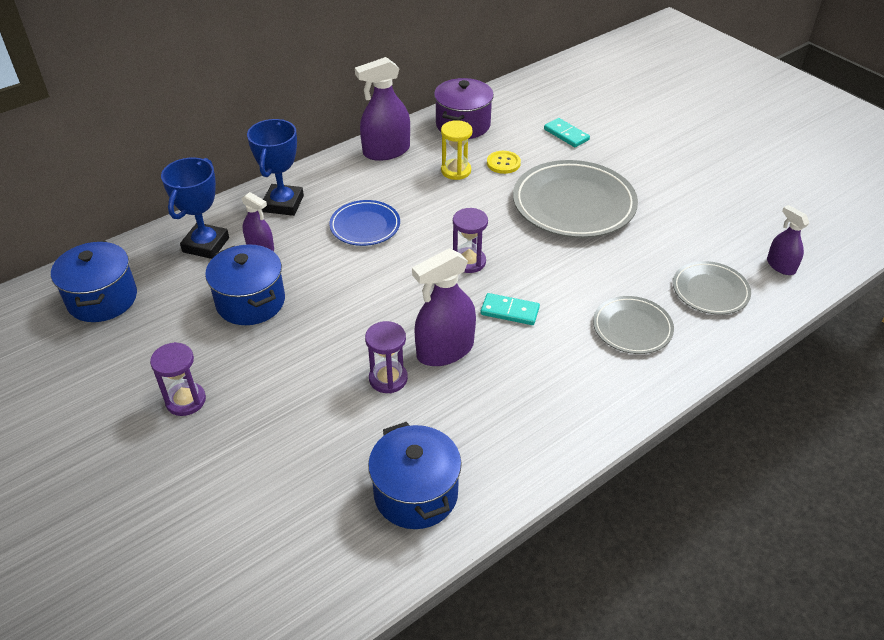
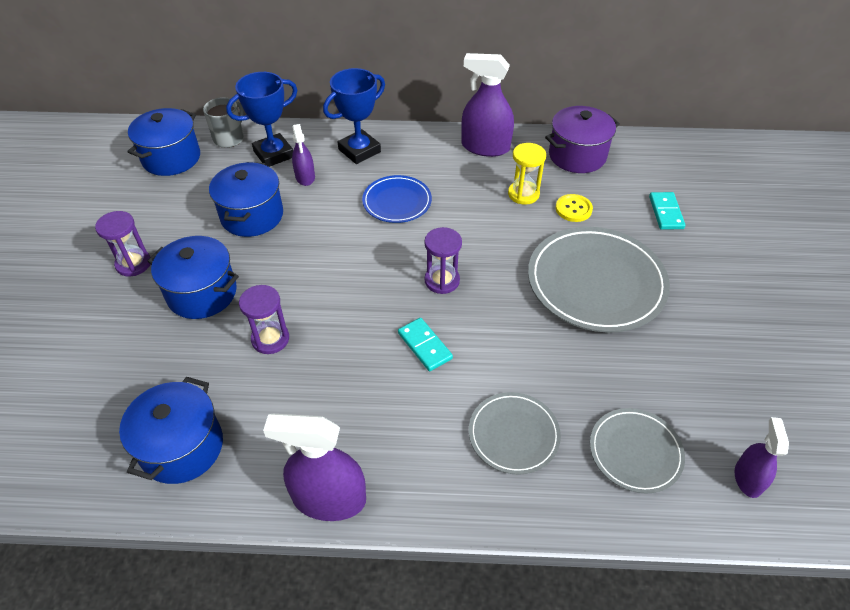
camera: 40 degrees right, 5 degrees up
(142, 253) = (229, 138): none -> grey mug
(284, 383) = (202, 293): none -> blue pot
(445, 350) = (336, 345): purple spray bottle -> purple spray bottle (329, 499)

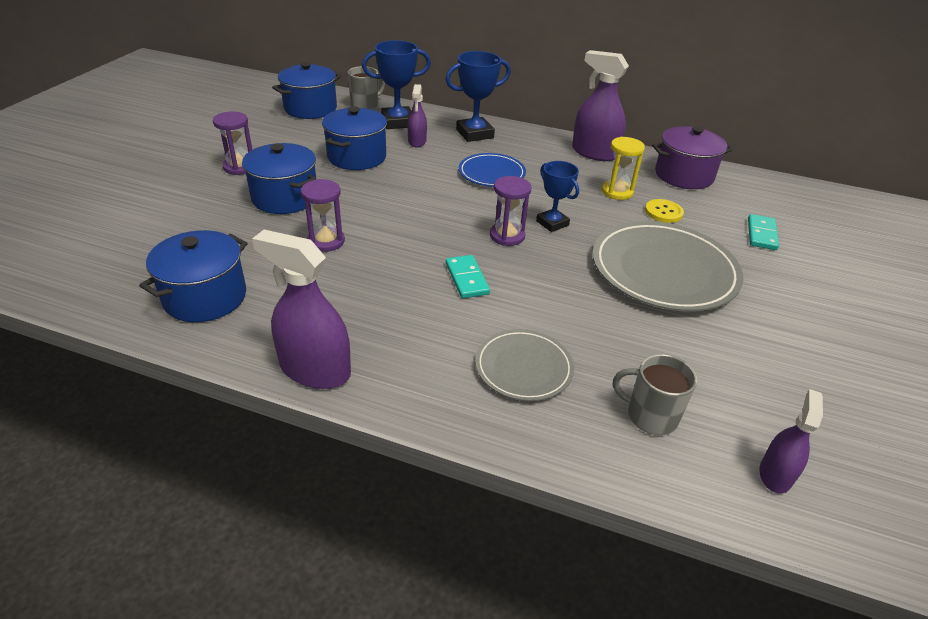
camera: 15 degrees right, 10 degrees down
(478, 252) = (552, 223): none -> blue trophy
(635, 452) = (650, 416): grey plate -> grey mug

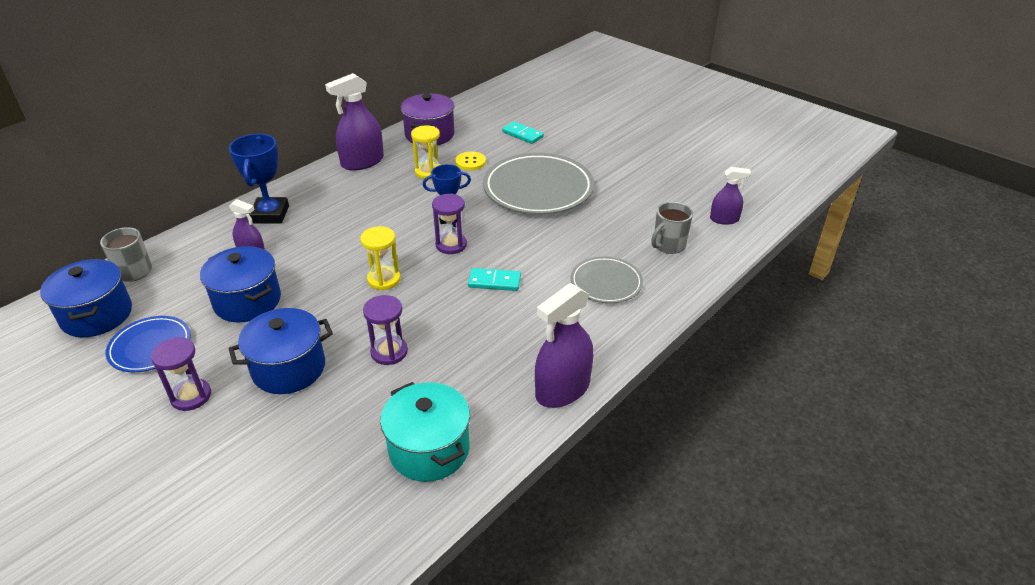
camera: 65 degrees left, 0 degrees up
(205, 297) = (429, 449): blue pot -> turquoise pot
(397, 122) = (198, 257): blue trophy -> none
(425, 211) = (384, 279): none -> yellow hourglass
(492, 173) = (350, 225): blue plate -> blue plate (150, 347)
(775, 474) = (724, 219): purple spray bottle -> purple spray bottle turned 135 degrees clockwise

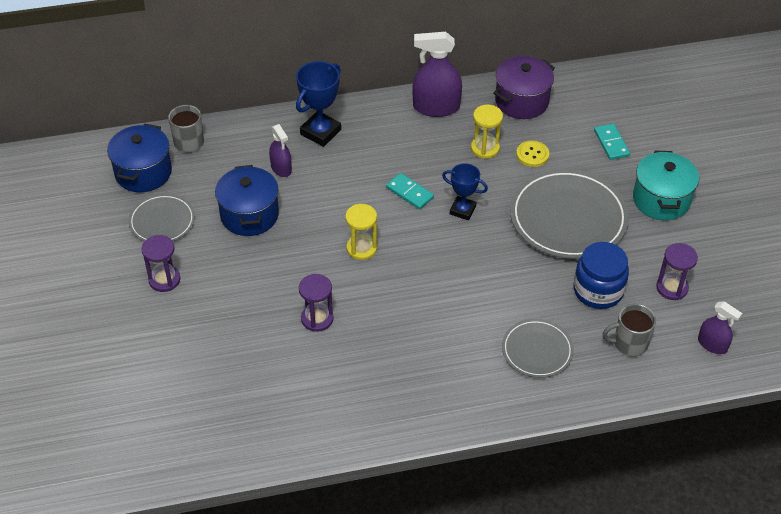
camera: 35 degrees right, 10 degrees up
(150, 347) = (162, 221): blue plate -> grey plate
(289, 368) = (240, 293): blue pot -> none
(429, 449) = (286, 414): turquoise pot -> turquoise pot (661, 200)
(451, 245) = (441, 241): purple hourglass -> purple hourglass (672, 288)
(494, 281) = (446, 298): turquoise domino -> turquoise domino (410, 193)
(562, 389) = (416, 424): purple spray bottle -> none
(609, 223) = (598, 291): none -> blue jar

